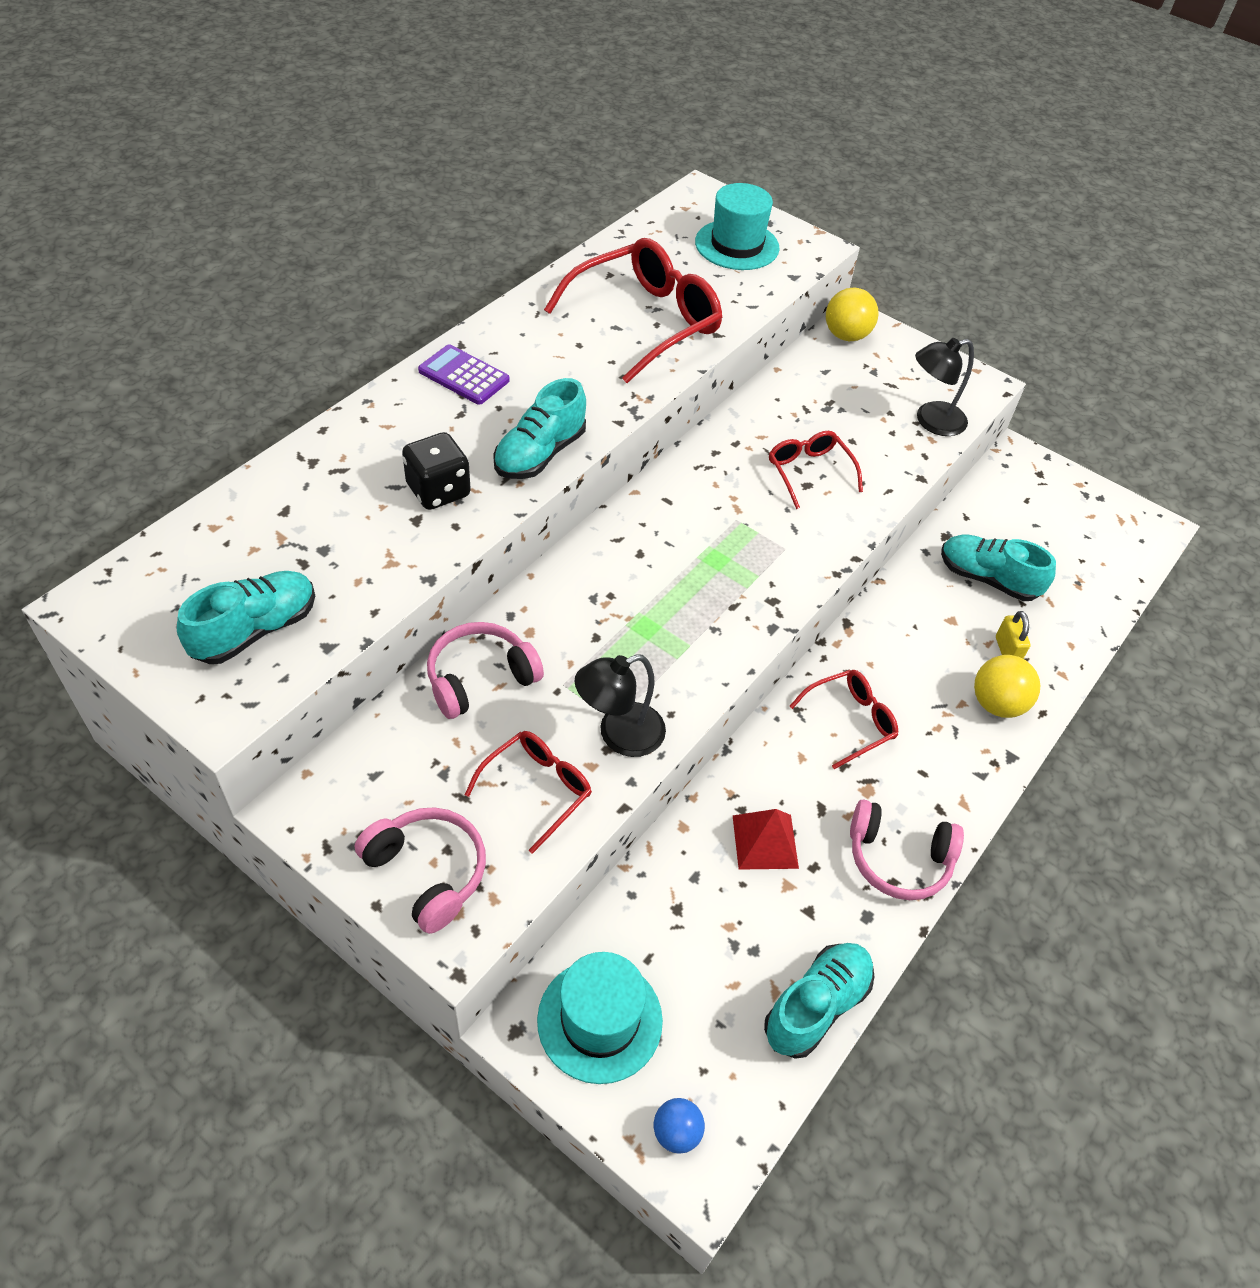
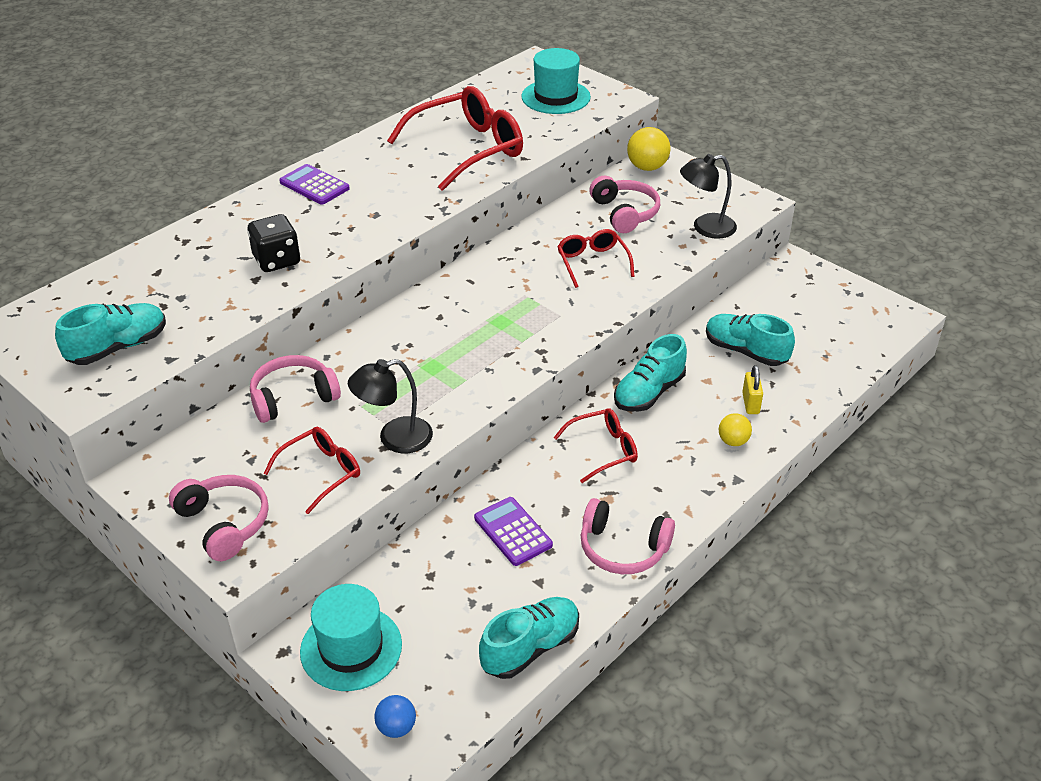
camera: 10 degrees right, 10 degrees down
(540, 454) = (361, 237): turquoise shoe -> turquoise shoe (649, 392)
(765, 841) = (513, 532): red pyramid -> purple calculator
(832, 401) = (624, 213): none -> pink headphones
(997, 704) = (733, 441): yellow ball -> yellow ball, size x0.62

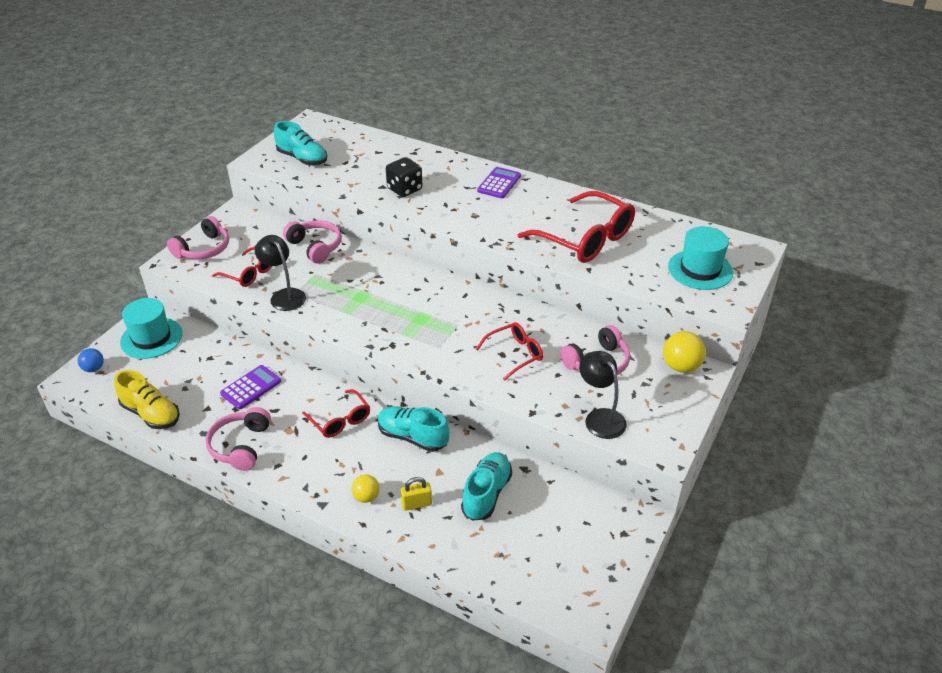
camera: 75 degrees right, 0 degrees up
(530, 648) = (151, 414): turquoise shoe -> yellow shoe

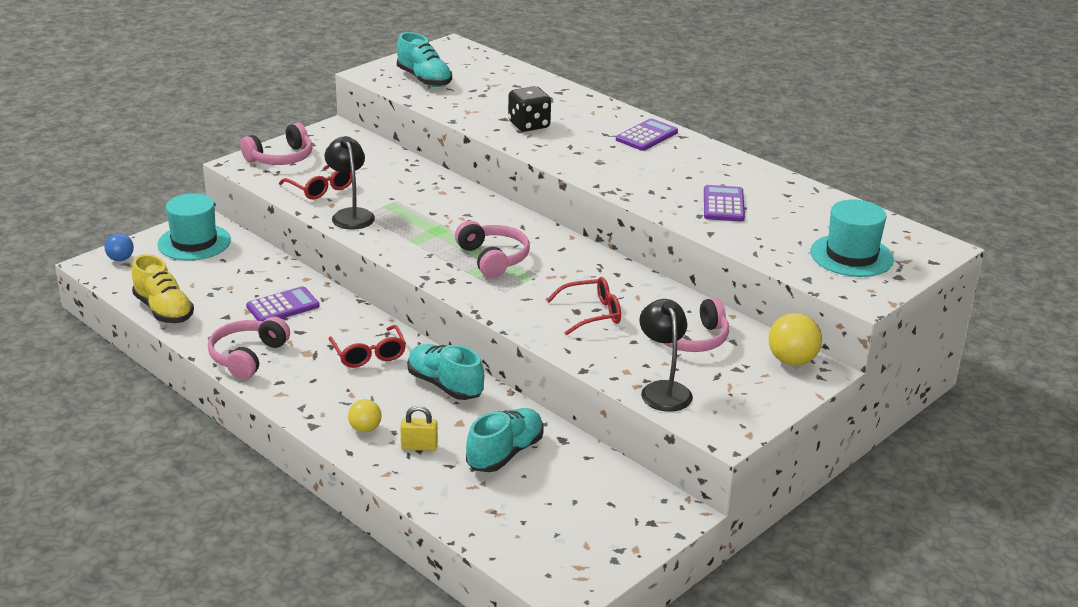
camera: 15 degrees right, 10 degrees down
(315, 247) = (408, 176): pink headphones -> pink headphones (493, 258)
(586, 239) = (723, 204): red glasses -> purple calculator

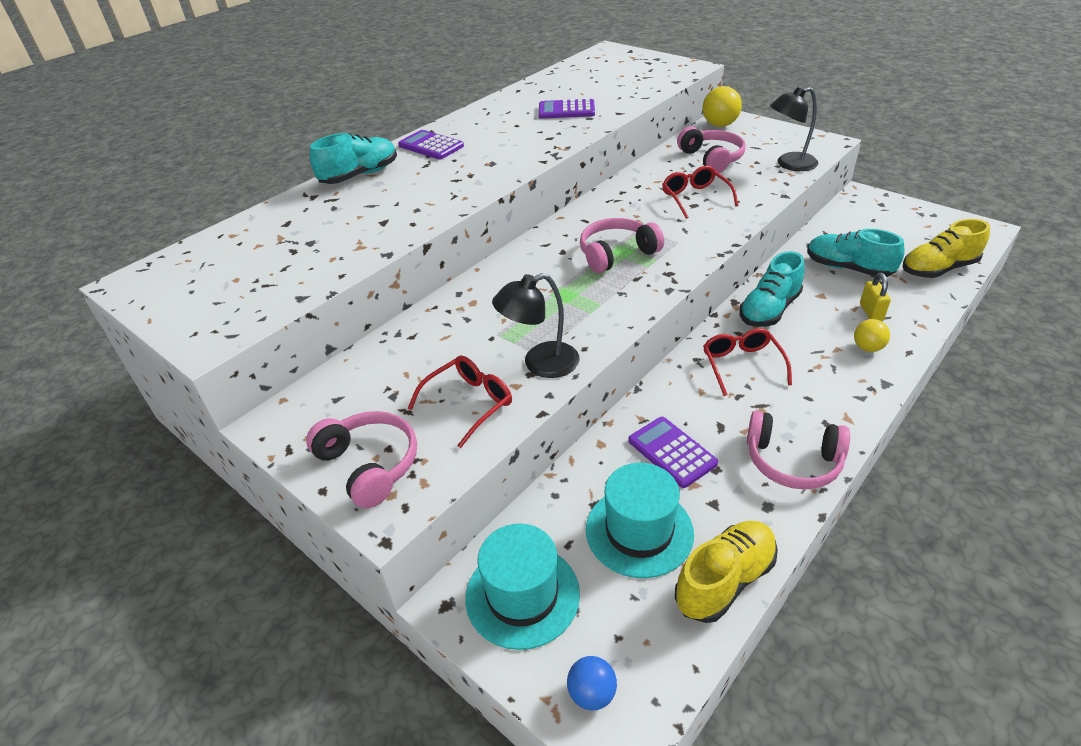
camera: 90 degrees left, 10 degrees up
(369, 354) = (742, 365): red glasses -> red glasses turned 75 degrees counterclockwise
(424, 79) = (247, 291): turquoise shoe -> turquoise shoe (360, 175)
(485, 519) = (938, 269): none -> yellow shoe
(529, 125) = (402, 205): black dice -> none
(851, 256) = (633, 70): turquoise hat -> turquoise hat (639, 531)

